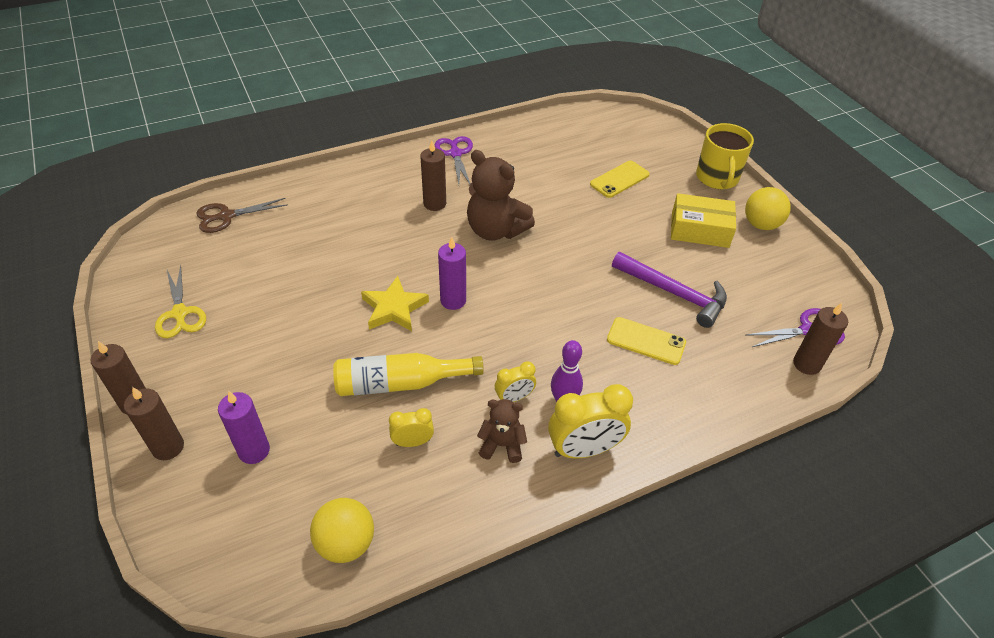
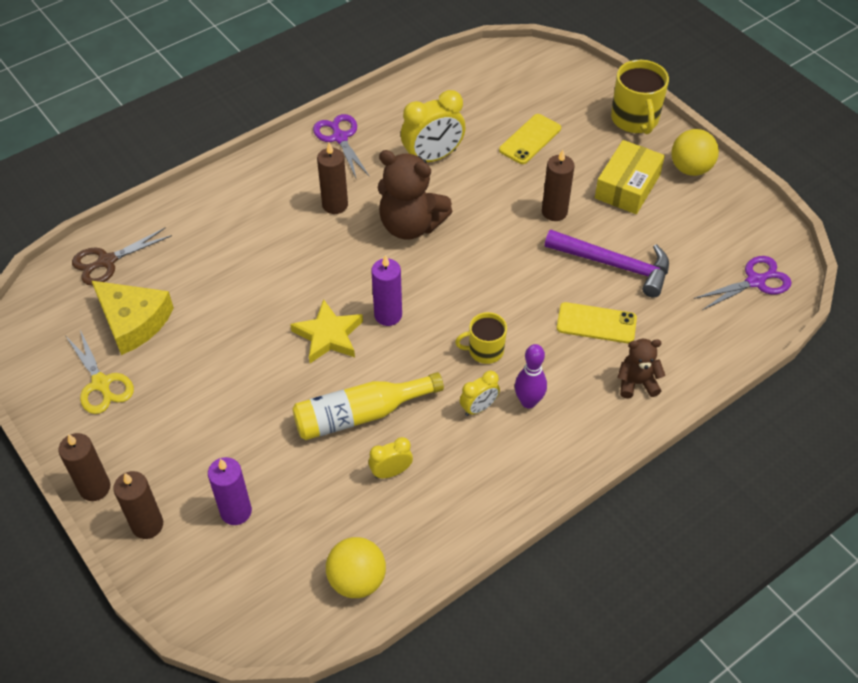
camera: 10 degrees left, 5 degrees up
(229, 267) = (133, 321): none -> yellow cheese
(502, 445) = (479, 457): brown teddy bear -> brown teddy bear (637, 383)
(533, 347) = (485, 350): none -> yellow mug
(584, 449) = (559, 446): yellow clock -> yellow clock (433, 157)
(699, 230) = (627, 186): yellow box -> yellow box turned 60 degrees counterclockwise
(806, 364) = (758, 318): brown candle -> brown candle (554, 212)

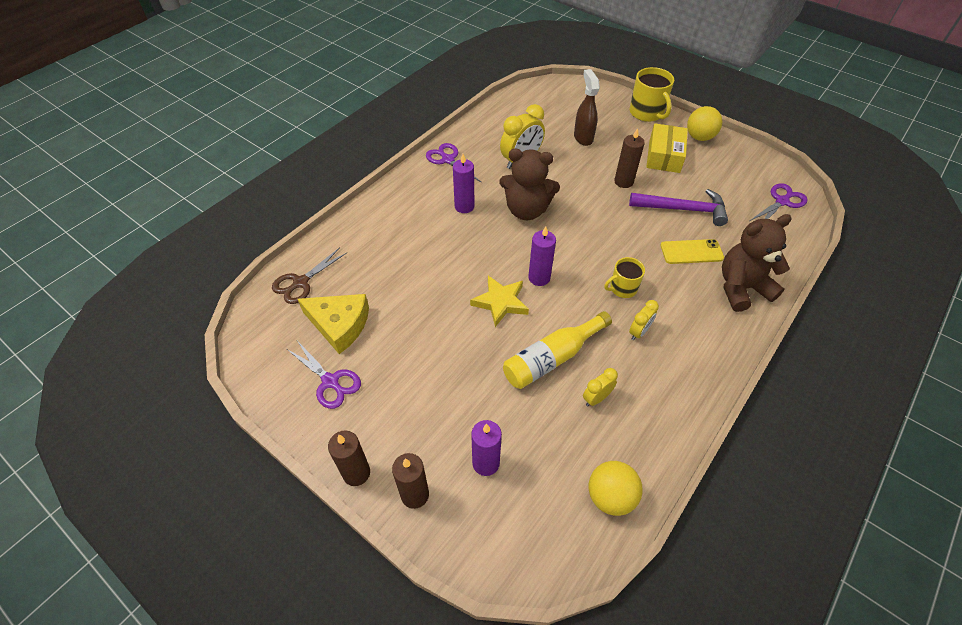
camera: 15 degrees left, 0 degrees up
(101, 384) = (330, 382): yellow scissors -> purple scissors
(335, 205) = (464, 206): brown candle -> purple candle
(528, 402) = (673, 319): purple bowling pin -> none
(530, 139) = (583, 137): yellow phone -> brown spray bottle
(637, 383) = (741, 288): brown teddy bear -> brown teddy bear, size x1.82

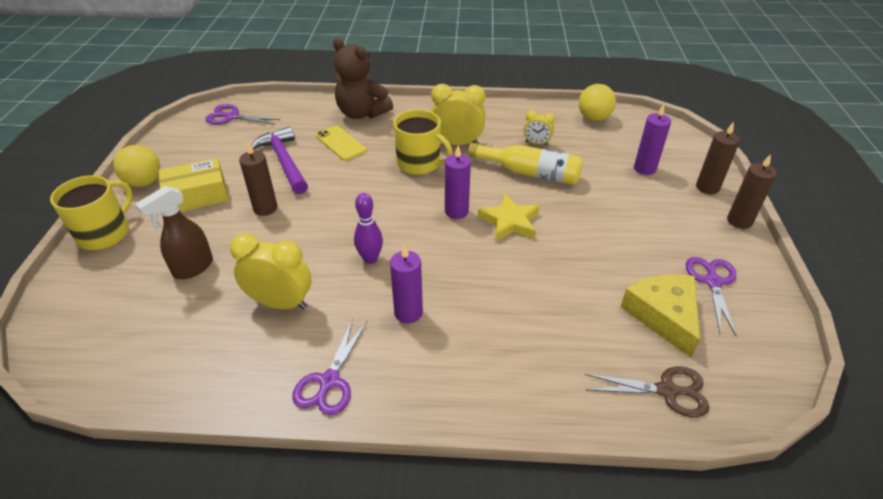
camera: 125 degrees left, 10 degrees down
(526, 210) = (370, 259): brown teddy bear -> purple bowling pin
(622, 288) = (420, 164): yellow mug -> yellow mug, size x1.61
(639, 332) = (457, 143): yellow clock -> yellow clock, size x1.81

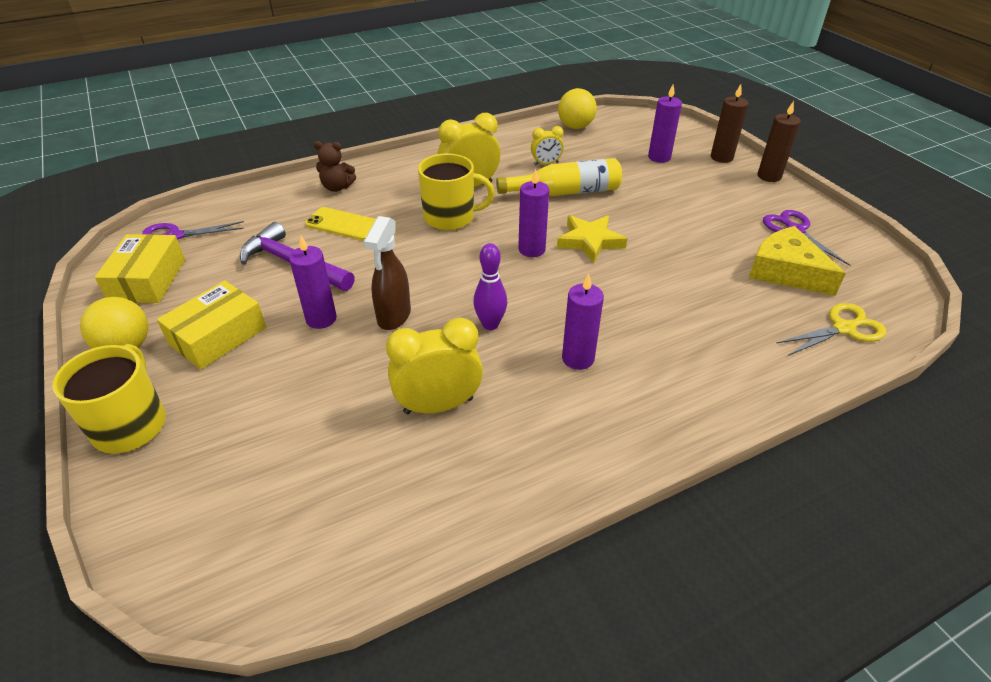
camera: 30 degrees left, 0 degrees up
(192, 141) = (148, 280): none -> yellow box
(193, 268) = (295, 414): brown spray bottle -> brown spray bottle (394, 316)
(265, 208) = (321, 319): brown candle -> purple candle
(329, 382) = (565, 455): purple scissors -> none
(362, 113) = (337, 187): brown teddy bear -> brown teddy bear, size x0.55
(667, 391) = (843, 328): brown scissors -> yellow scissors

